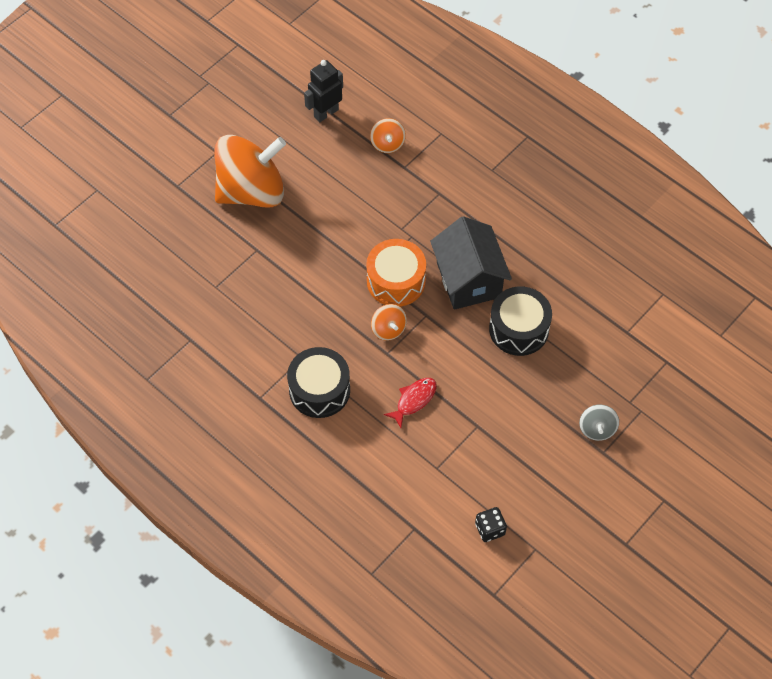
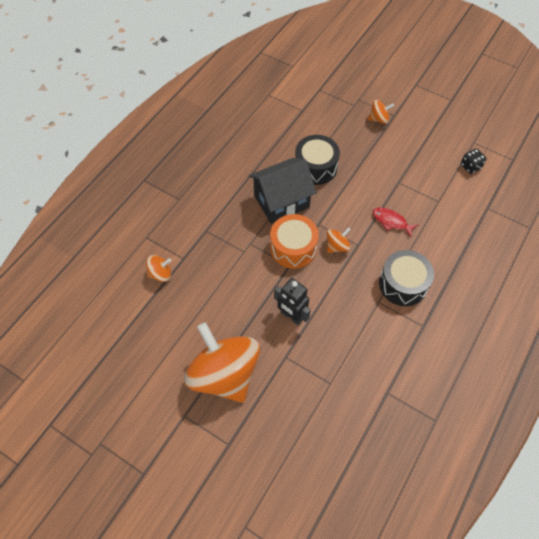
camera: 100 degrees left, 0 degrees up
(326, 113) = (131, 328): black robot -> black robot (291, 316)
(597, 429) = (379, 119): grey spinning top -> orange spinning top

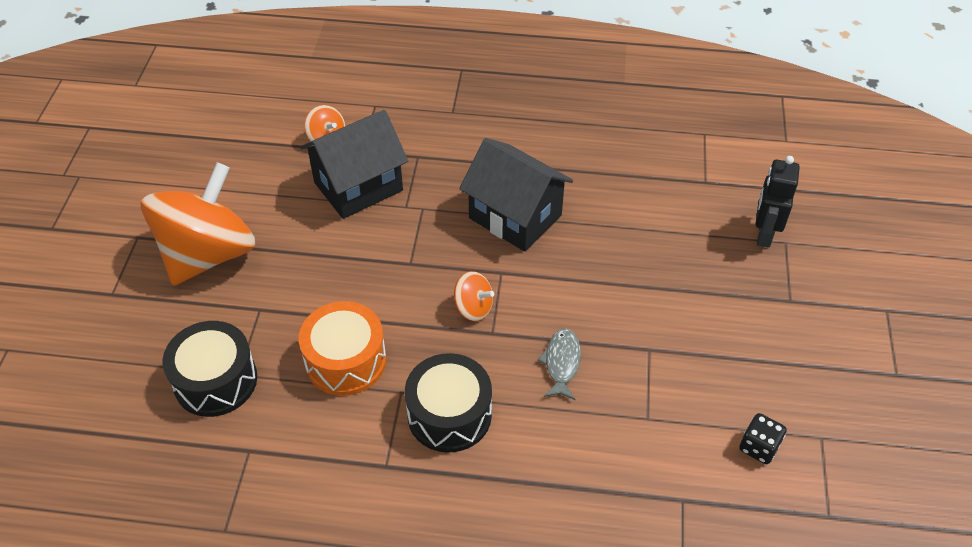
camera: 65 degrees right, 10 degrees down
(213, 270) = (358, 186): none -> black house
(291, 316) = (326, 294): black robot -> black robot (763, 234)
(293, 248) = (441, 257): orange drum -> orange drum (345, 361)
(315, 167) = (604, 234): black drum -> black drum (215, 381)
(379, 119) = (763, 282): orange spinning top -> none
(391, 221) = (562, 363): red fish -> grey fish

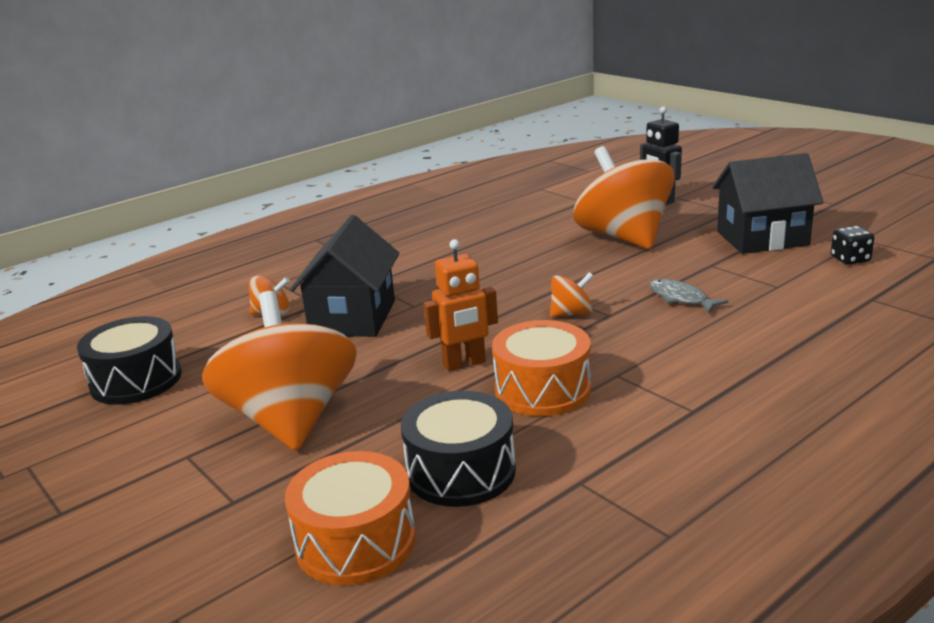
camera: 45 degrees left, 25 degrees down
(114, 378) = (355, 542): none -> orange drum
(346, 294) = (464, 364): none -> orange robot
(449, 414) = (673, 361): black drum -> black drum (136, 380)
(515, 217) = (504, 268): black house -> black house (762, 238)
(650, 257) = (623, 237): none -> orange spinning top

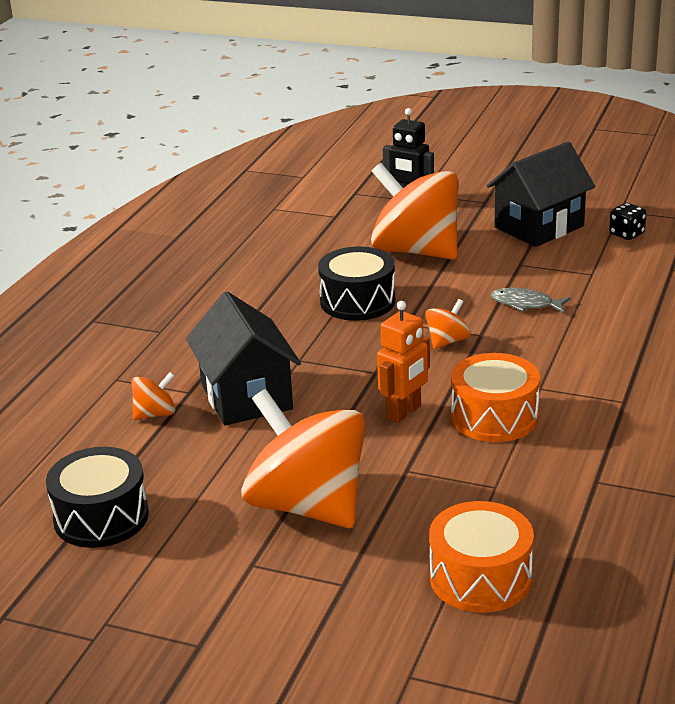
camera: 30 degrees left, 5 degrees up
(461, 471) = (501, 501): black drum -> black drum (357, 301)

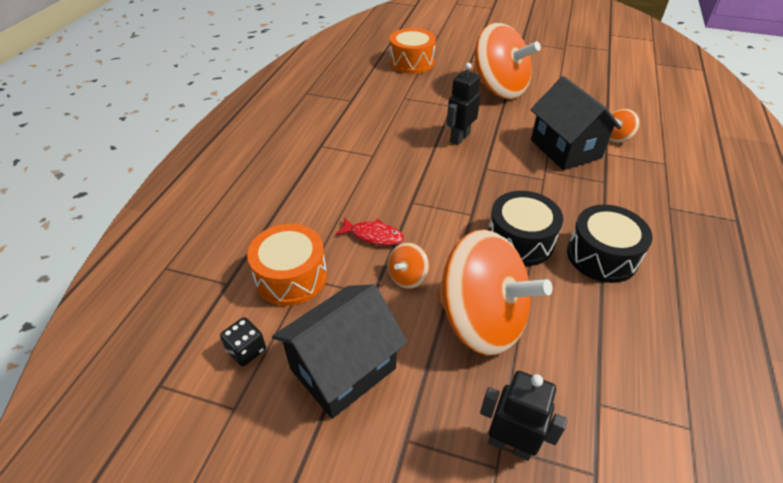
camera: 175 degrees right, 15 degrees up
(101, 517) = (600, 83): black drum -> black drum (602, 256)
(404, 412) = (459, 138): orange robot -> black robot
(447, 341) = (437, 195): orange spinning top -> orange spinning top (407, 277)
(494, 417) = (403, 135): orange drum -> orange drum (291, 277)
(525, 304) = (373, 235): grey fish -> red fish

